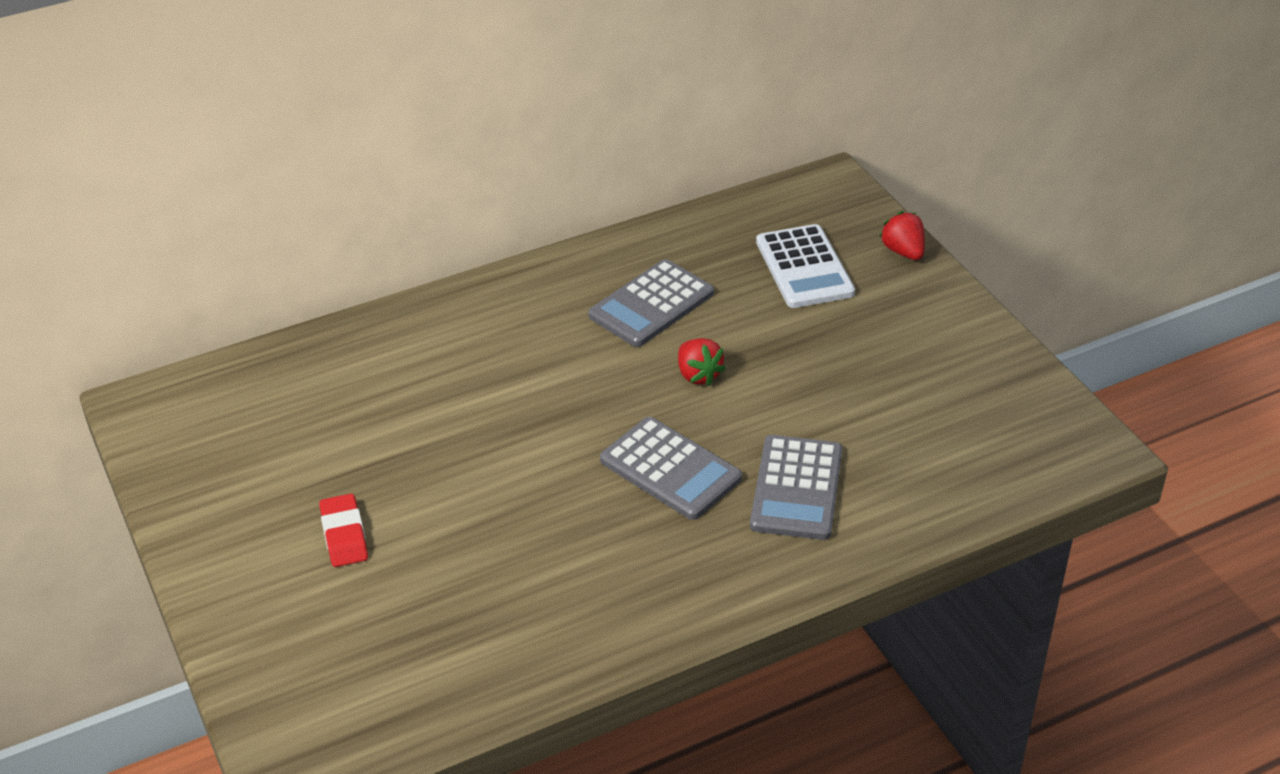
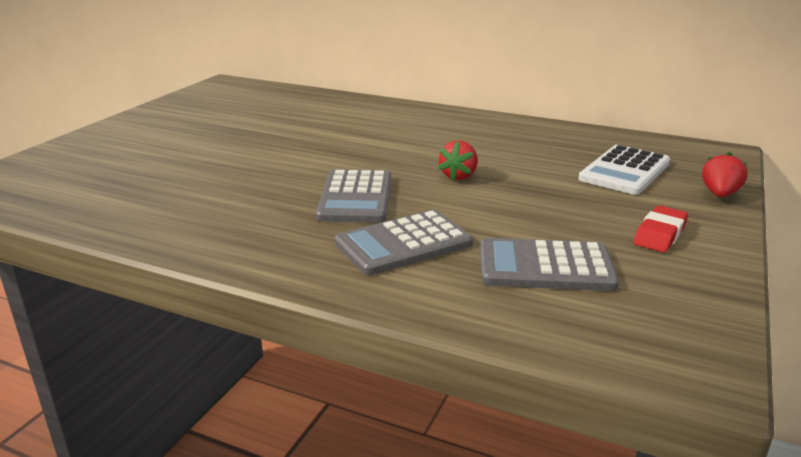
camera: 50 degrees right, 15 degrees down
(344, 535) = (179, 141): red eraser -> red eraser (660, 234)
(651, 304) = (494, 145): grey calculator -> grey calculator (545, 266)

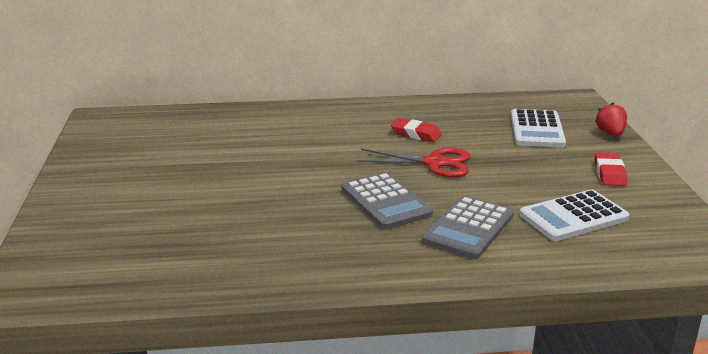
camera: 30 degrees left, 0 degrees up
(458, 176) = (434, 163): red strawberry -> red scissors
(477, 147) = (416, 134): none -> red eraser
(545, 266) = (573, 217): grey calculator -> white calculator

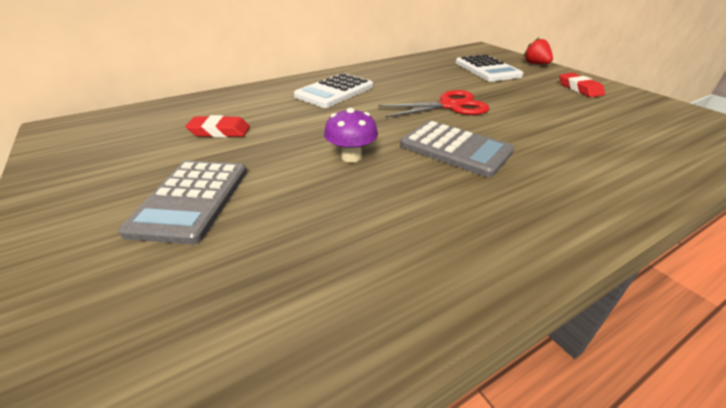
camera: 25 degrees left, 10 degrees up
(292, 189) = (351, 157): none -> purple mushroom
(416, 134) = (406, 87): red eraser -> red eraser (220, 131)
(468, 228) = (557, 156): grey calculator -> grey calculator (191, 200)
(573, 217) = (613, 125): white calculator -> white calculator (334, 91)

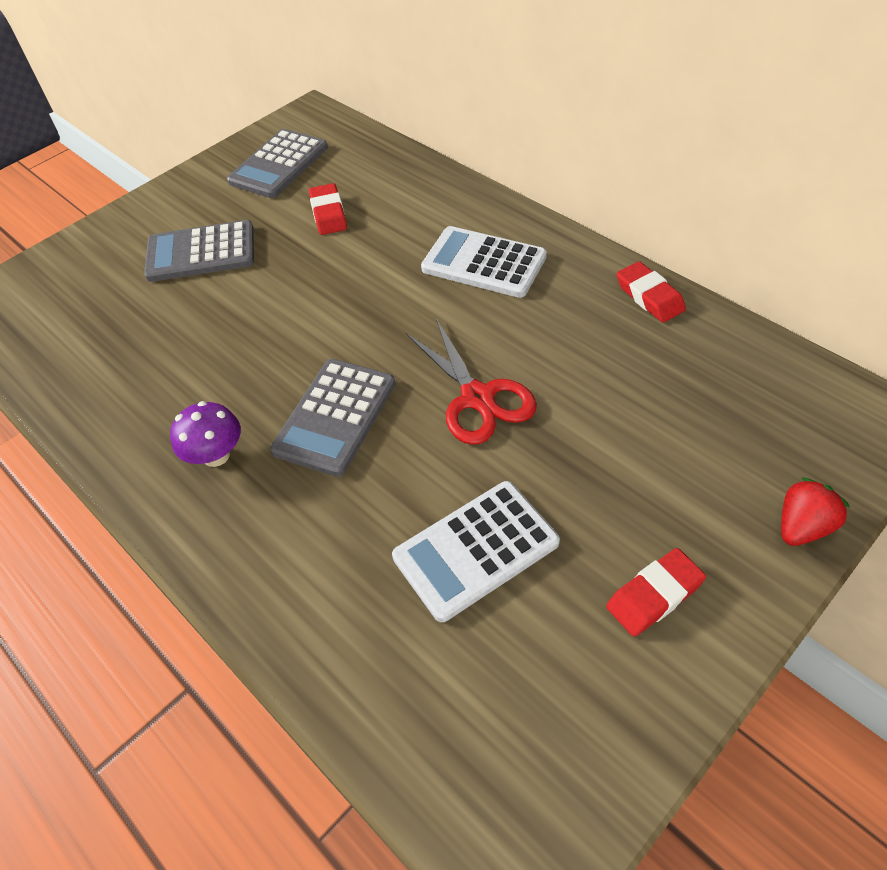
camera: 80 degrees right, 15 degrees up
(111, 147) = (278, 165): none -> grey calculator
(351, 157) = (294, 329): purple mushroom -> purple mushroom (216, 455)
(392, 65) = (649, 296): none -> red eraser
(487, 69) = (703, 436): white calculator -> white calculator (475, 550)

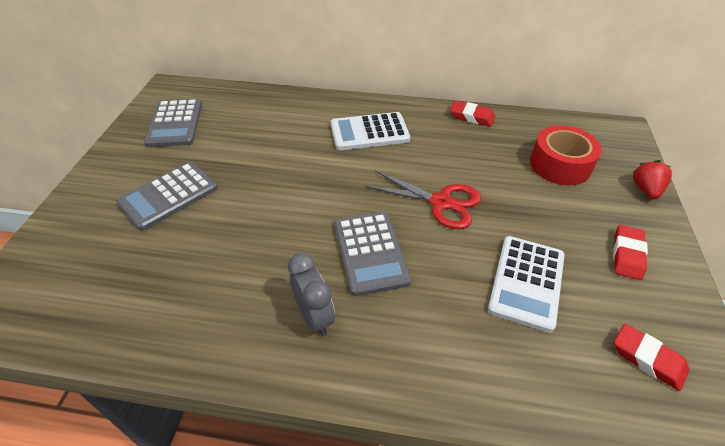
camera: 40 degrees left, 5 degrees down
(216, 455) = (314, 316): purple mushroom -> grey clock
(328, 214) = (242, 140): red eraser -> red eraser (648, 359)
(704, 425) = (560, 165): none -> red tape

